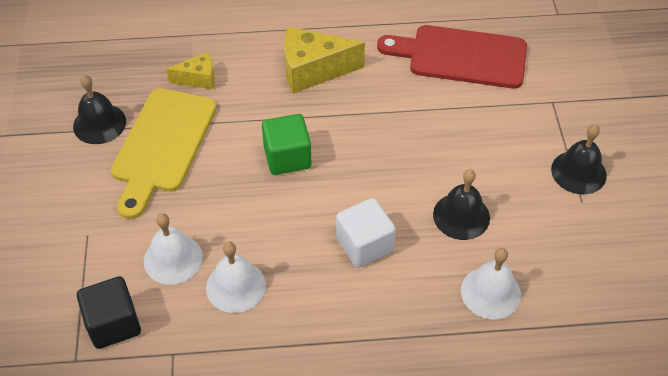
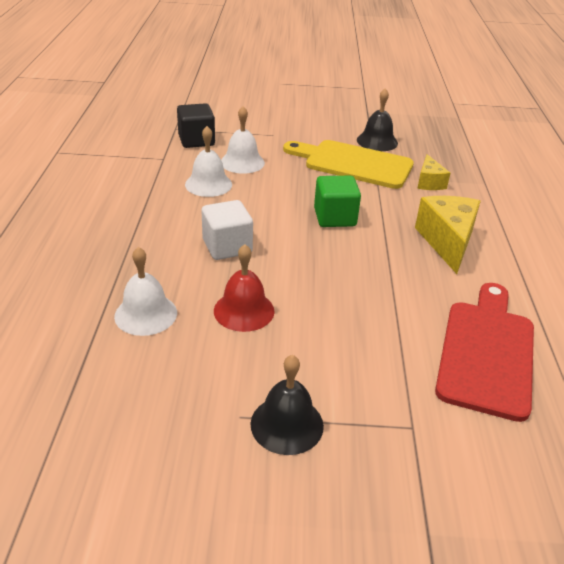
camera: 95 degrees right, 15 degrees down
(461, 216) = (244, 310): black bell -> red bell

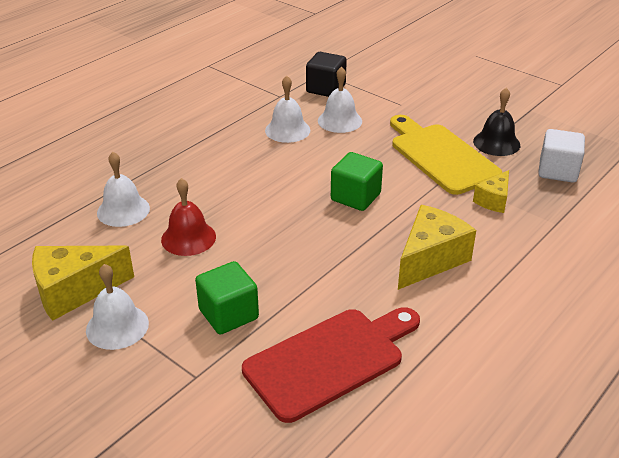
camera: 40 degrees right, 0 degrees up
(199, 415) = (74, 291): none -> yellow cheese
(227, 247) = (237, 186): white cube -> white cube (557, 171)
(287, 424) = (117, 326): black bell -> white bell
(366, 358) = (228, 314): none -> green cube

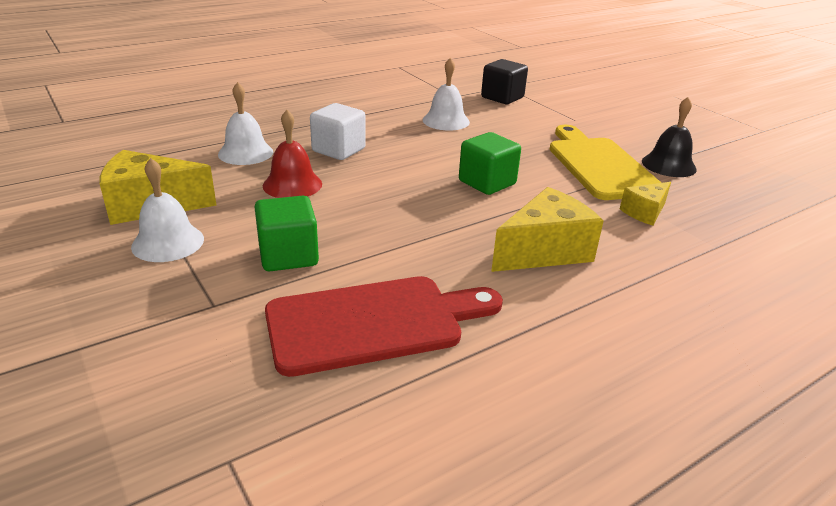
camera: 15 degrees right, 5 degrees down
(339, 121) = (503, 122): white bell -> none
(557, 171) = (734, 200): white cube -> white cube (338, 150)

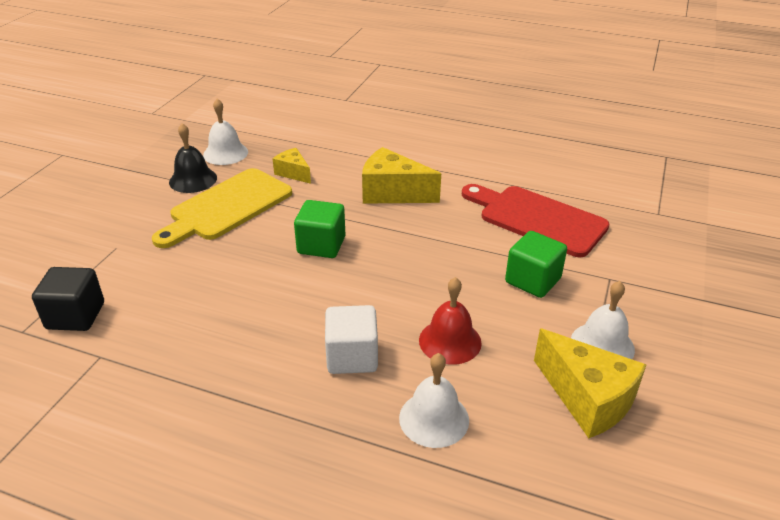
camera: 125 degrees left, 5 degrees up
(446, 121) = (197, 324): white bell -> white bell (225, 153)
(645, 212) = (293, 173): yellow cheese -> yellow cheese turned 150 degrees counterclockwise

